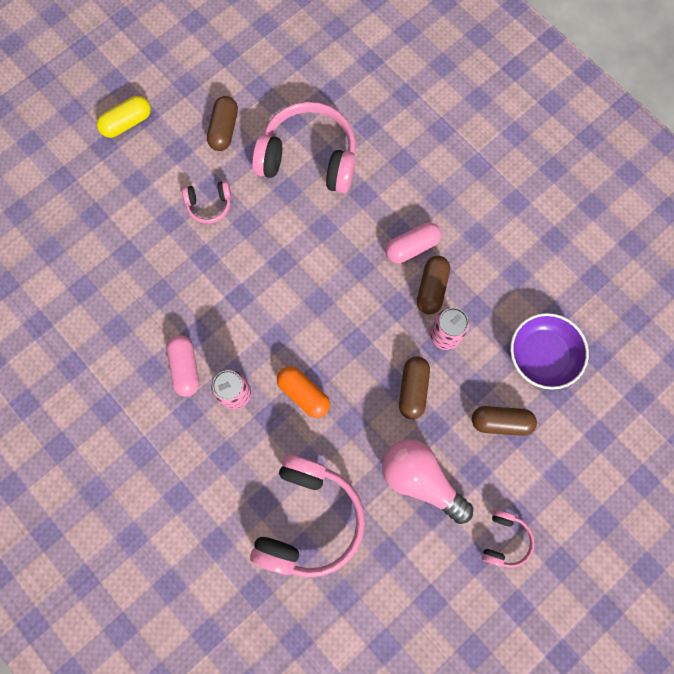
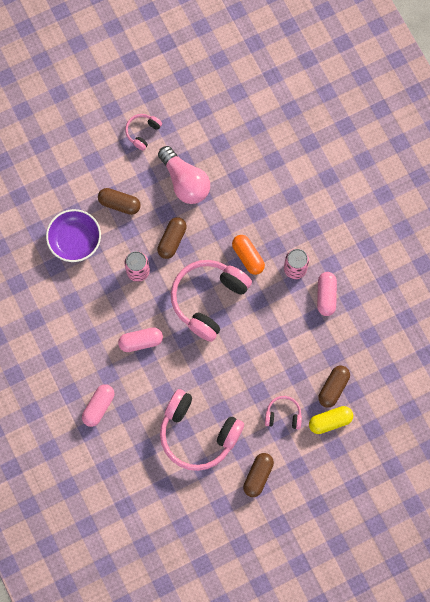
camera: 165 degrees left, 0 degrees up
(127, 123) = (333, 502): yellow capsule -> yellow capsule (330, 421)
(308, 519) = (265, 176): pink headphones -> pink headphones (208, 300)
(431, 288) = (136, 307): brown capsule -> brown capsule (333, 388)
(438, 158) = (98, 407): none -> pink capsule

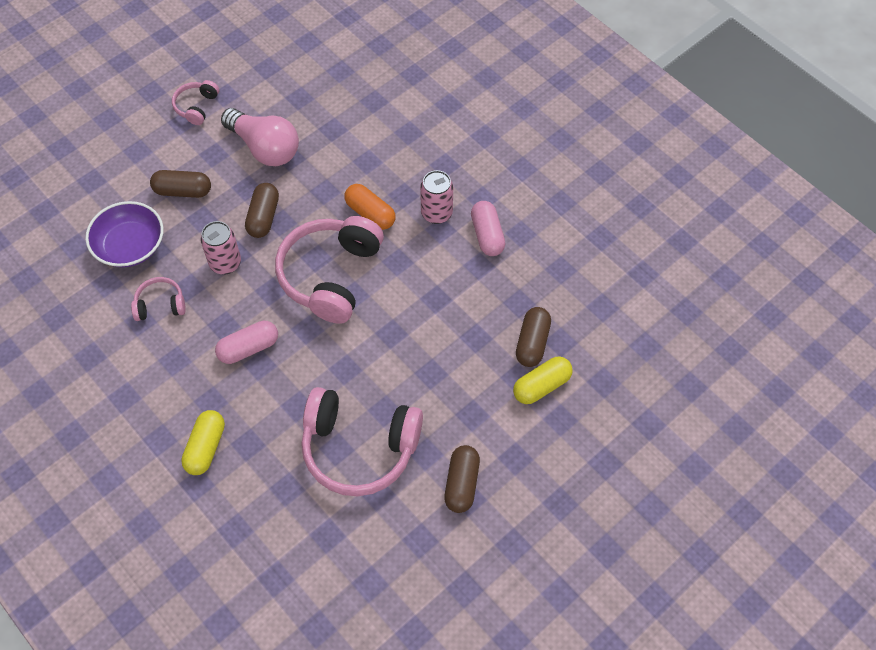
camera: 15 degrees left, 15 degrees down
(98, 407) = (205, 448): pink capsule -> yellow capsule
(283, 415) = (474, 394): pink headphones -> pink headphones (160, 305)

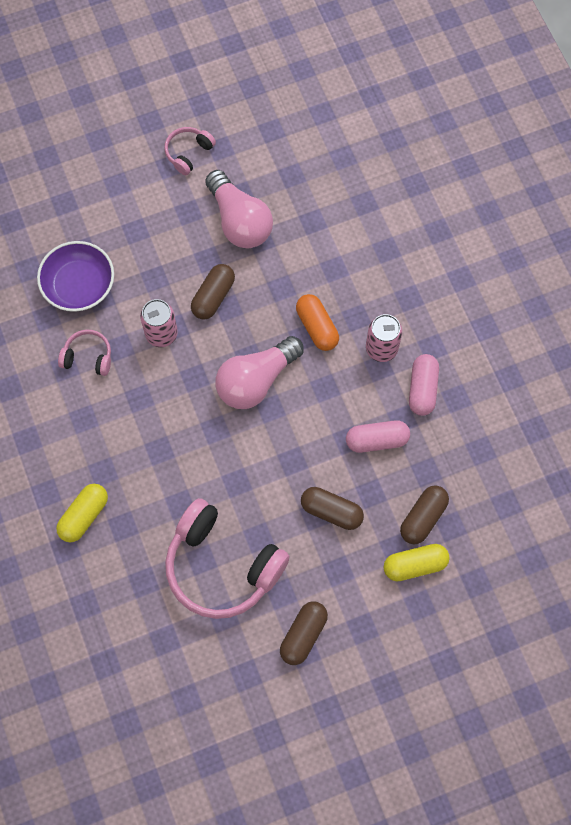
camera: 20 degrees right, 10 degrees up
(183, 191) = (146, 243): brown capsule -> brown capsule (331, 511)
(248, 348) = (154, 430): pink capsule -> pink capsule (377, 440)
(330, 275) = (256, 381): pink headphones -> pink light bulb

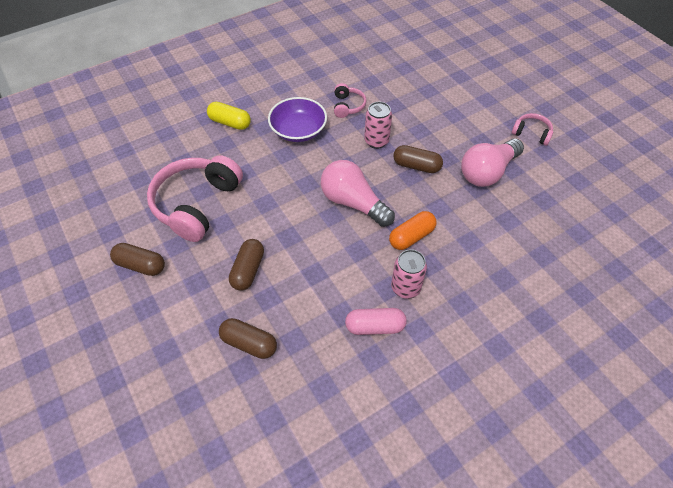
camera: 80 degrees right, 15 degrees down
(79, 285) = (400, 93): purple bowl -> purple bowl (298, 130)
(377, 440) = (317, 296): pink capsule -> none
(415, 565) = (204, 342): yellow capsule -> none

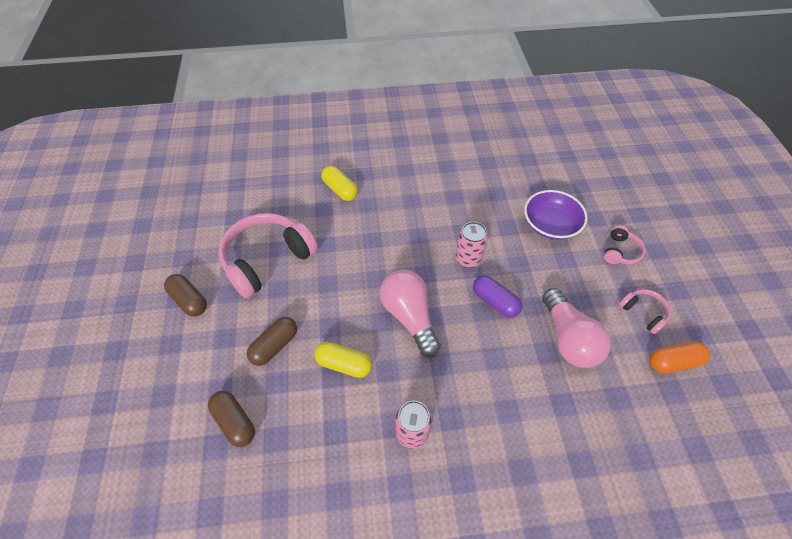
camera: 25 degrees right, 0 degrees up
(298, 130) = (398, 220): purple bowl -> purple bowl (550, 225)
(319, 260) = (344, 364): none -> yellow capsule
(348, 106) = (459, 211): pink headphones -> pink headphones (620, 251)
(375, 326) = (358, 461): pink capsule -> none
(411, 236) = (448, 378): orange capsule -> orange capsule (673, 362)
(416, 166) = (495, 302): brown capsule -> purple capsule
(487, 172) = (568, 339): pink light bulb -> pink light bulb turned 90 degrees counterclockwise

